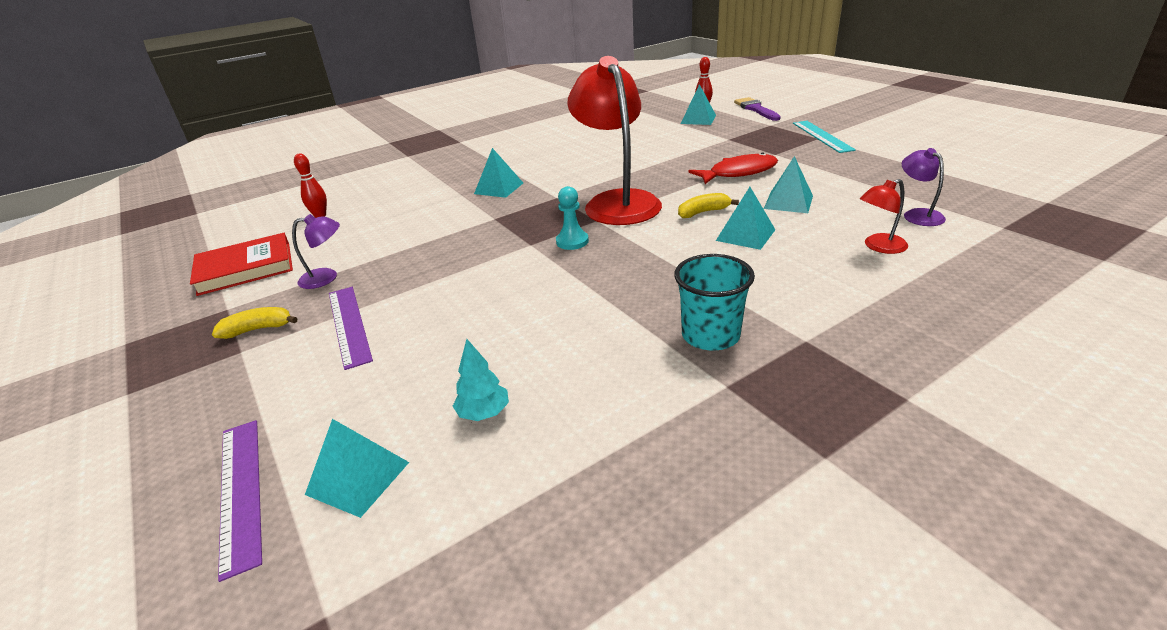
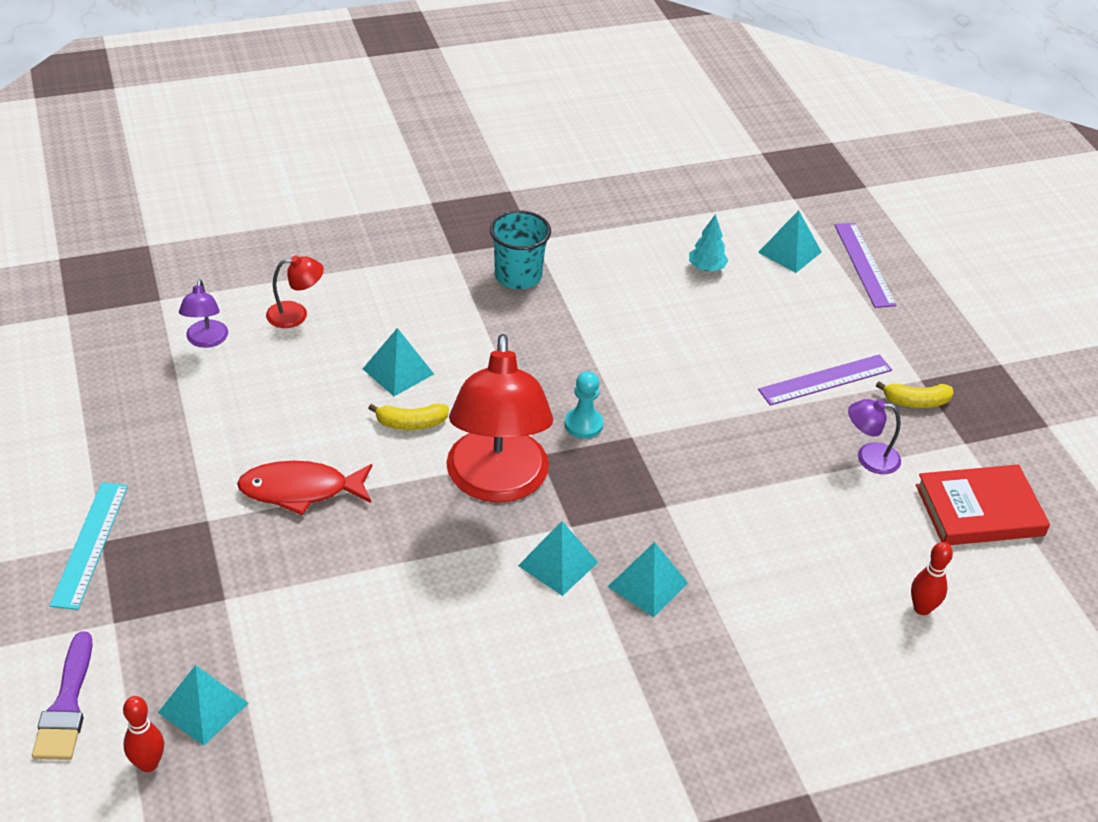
camera: 170 degrees left, 10 degrees up
(349, 325) = (825, 380): purple ruler -> purple ruler turned 75 degrees clockwise
(788, 202) = (304, 406): turquoise pyramid -> turquoise pyramid (558, 564)

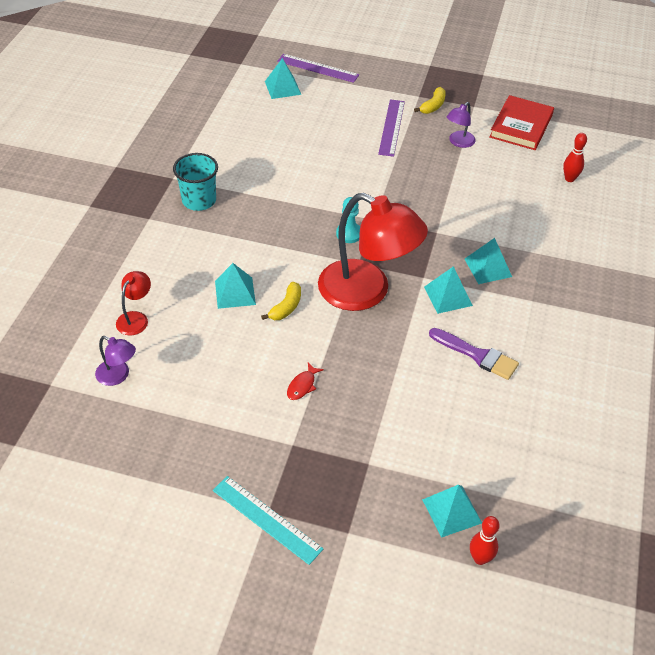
camera: 55 degrees left, 5 degrees up
(66, 705) = (404, 587): purple brush -> purple brush (477, 355)
(300, 490) = (302, 385): red fish -> red fish, size x0.51
(706, 268) = (266, 123): turquoise tree -> none

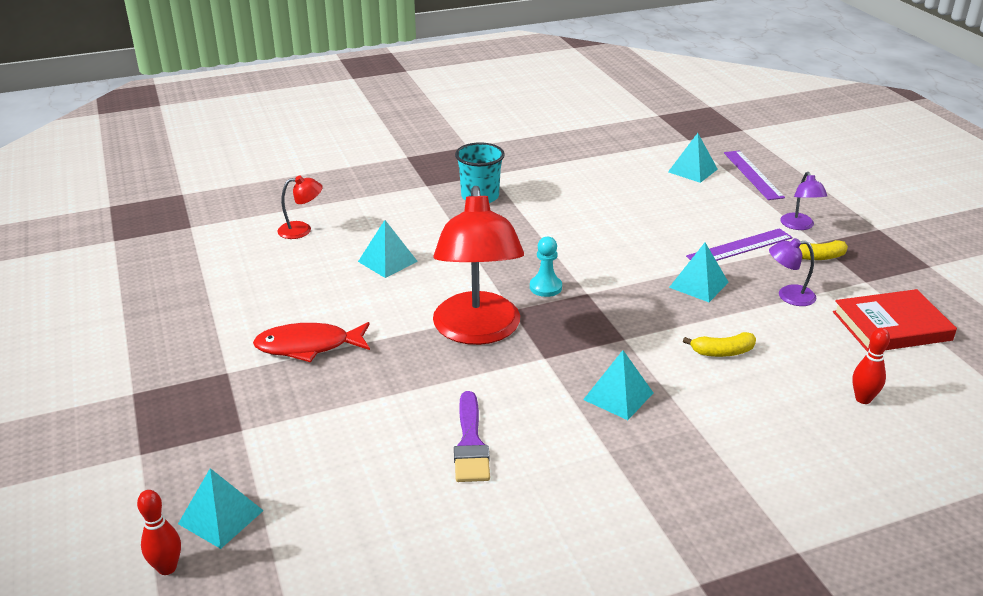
camera: 55 degrees right, 15 degrees down
(118, 376) = (228, 250): purple lamp -> purple lamp (799, 226)
(266, 519) = (122, 396): turquoise ruler -> none
(286, 307) = (401, 295): yellow banana -> yellow banana (722, 352)
(302, 385) = (308, 346): red fish -> red fish, size x1.98
(448, 296) = (537, 385): turquoise pyramid -> turquoise pyramid (698, 284)

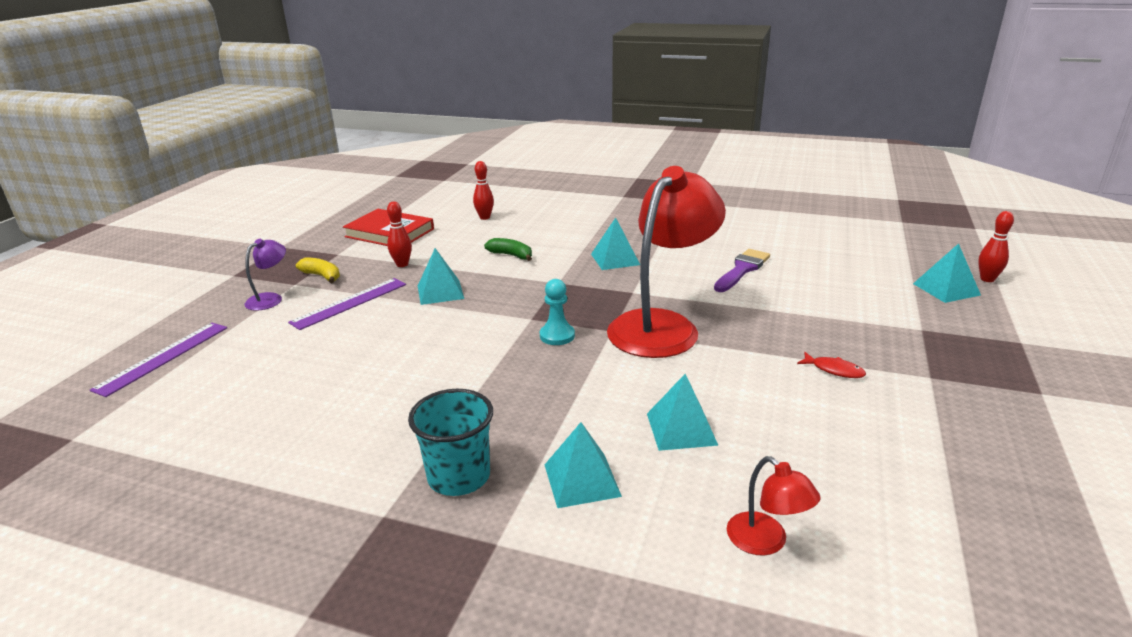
camera: 140 degrees left, 5 degrees down
(302, 230) = (766, 542): red lamp -> red lamp turned 150 degrees counterclockwise
(308, 346) = (834, 370): red fish -> red fish, size x0.51
(692, 170) = (189, 390): turquoise pyramid -> turquoise pyramid (581, 480)
(722, 352) = (511, 255): yellow banana -> green banana
(739, 247) = (350, 303): purple ruler -> purple ruler turned 60 degrees counterclockwise
(788, 296) = (402, 264): purple lamp -> red bowling pin

